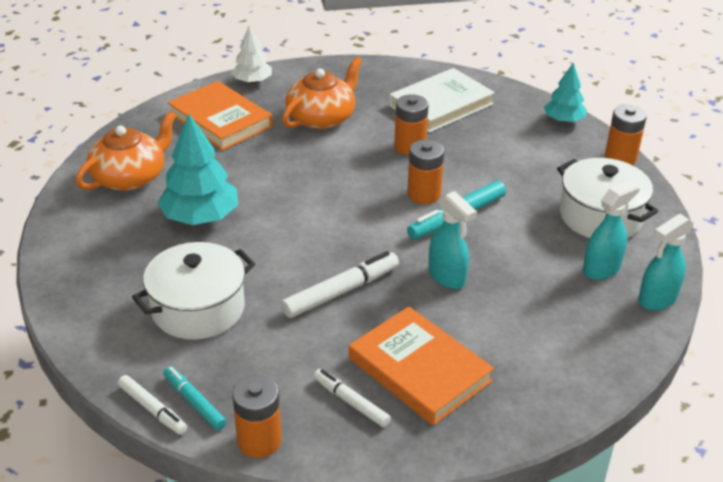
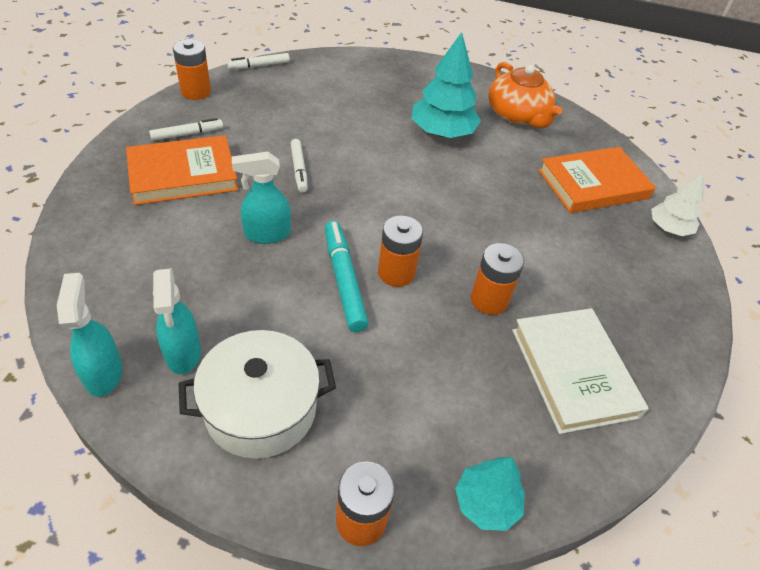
camera: 110 degrees right, 10 degrees up
(194, 402) = (250, 80): turquoise marker -> none
(198, 308) = (335, 103): white pot -> none
(322, 118) = (575, 253): orange teapot -> none
(341, 291) = (299, 169): white marker -> white marker, size x0.64

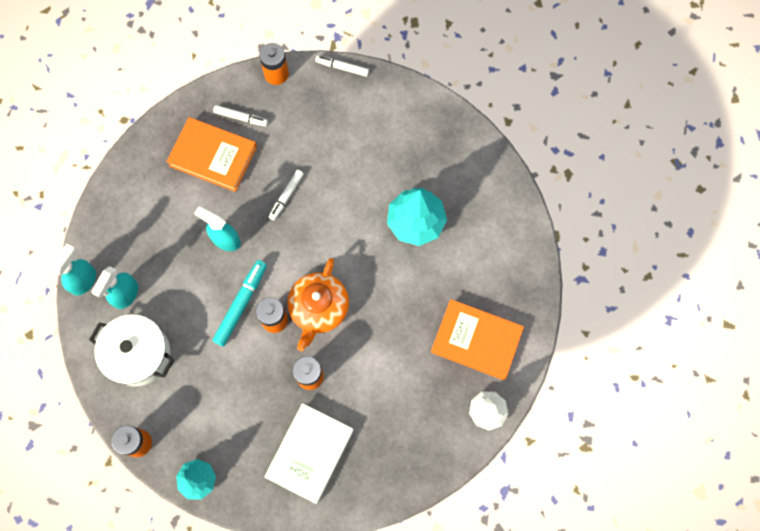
camera: 45 degrees right, 25 degrees up
(517, 115) = (493, 240): orange teapot -> orange teapot (318, 308)

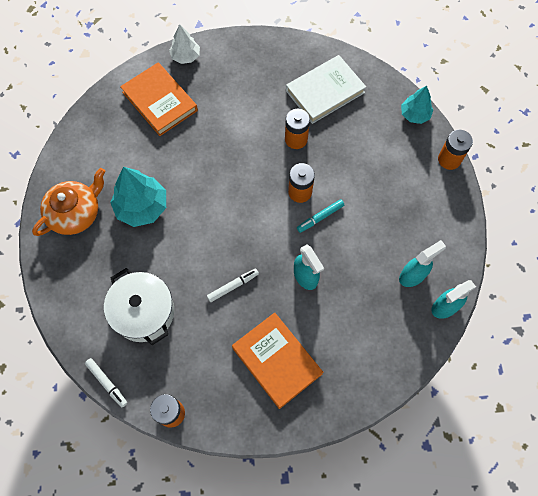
camera: 150 degrees left, 5 degrees down
(138, 354) = (422, 222): white pot -> white pot (143, 312)
(241, 117) = (230, 385): white marker -> none
(241, 304) = (320, 217): turquoise marker -> turquoise marker, size x0.64
(318, 308) = (260, 182): orange teapot -> orange teapot (75, 213)

